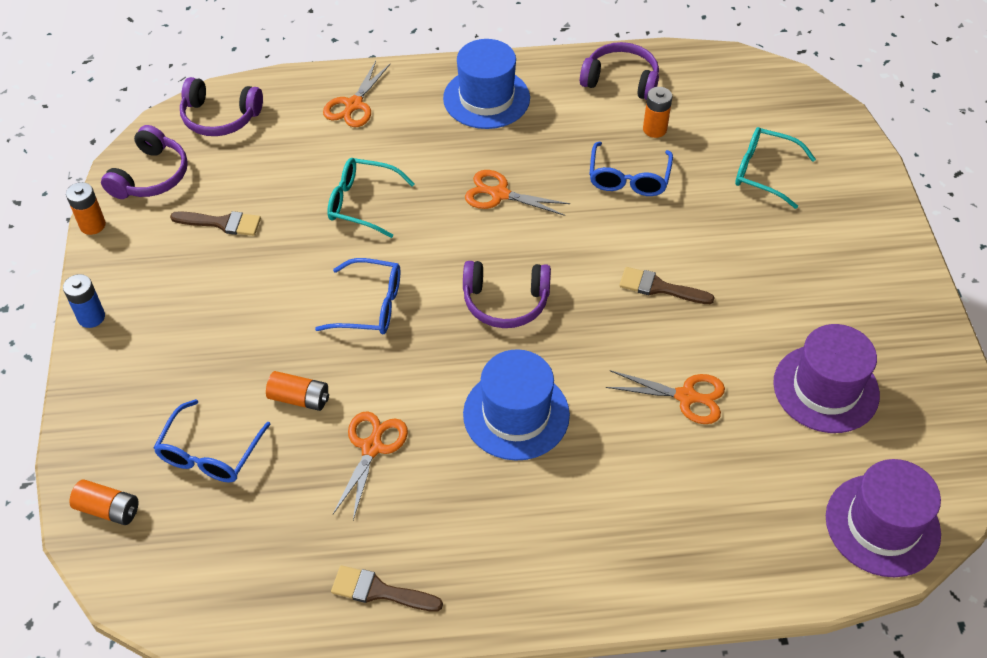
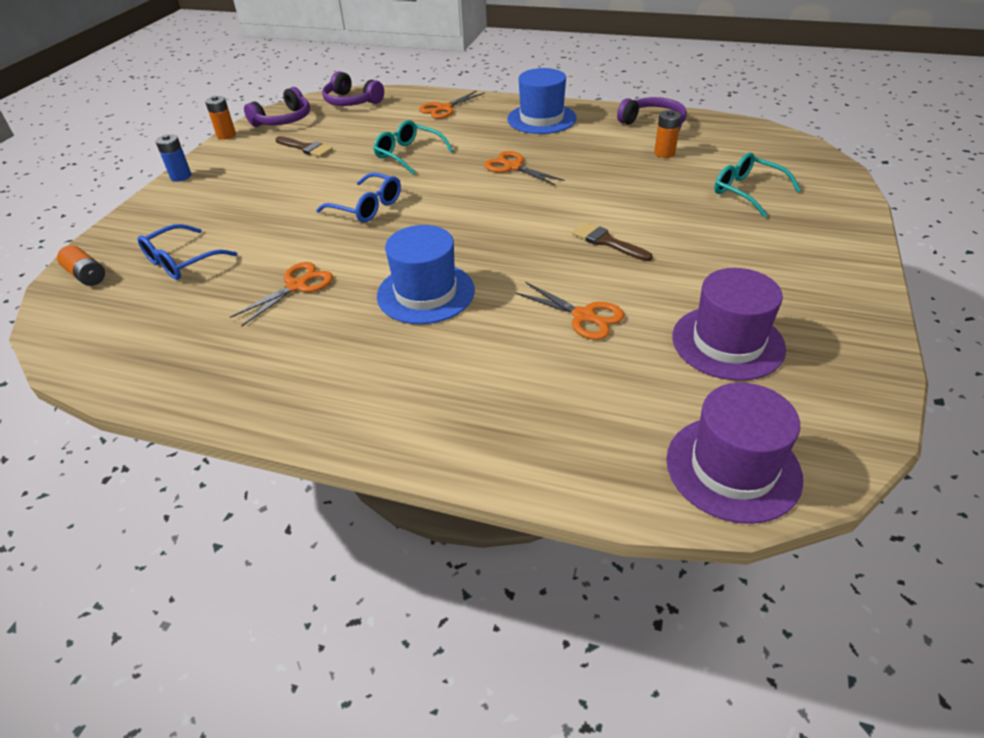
camera: 25 degrees right, 10 degrees down
(299, 398) = (271, 246): orange battery -> none
(380, 591) = (220, 378): brown brush -> none
(505, 301) = (471, 225): purple headphones -> none
(628, 178) = (624, 175): blue glasses -> none

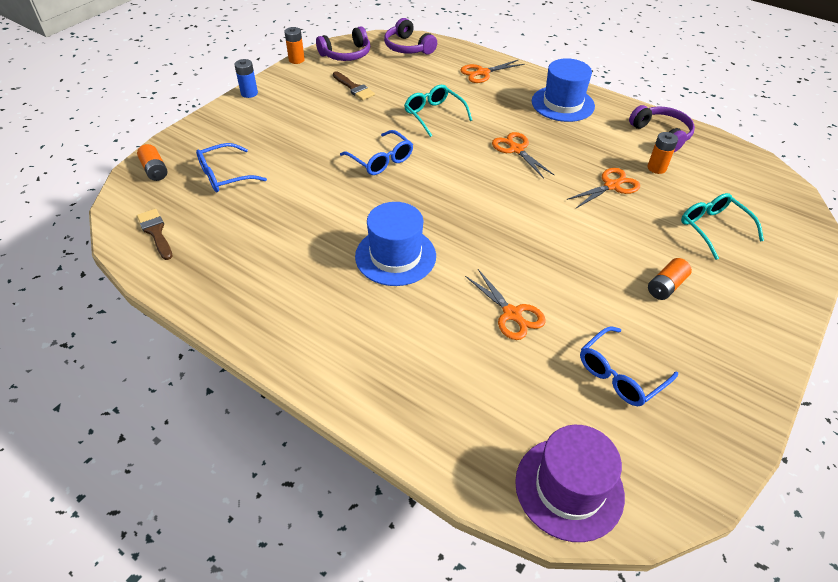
camera: 15 degrees right, 5 degrees up
(297, 286) = (301, 221): orange scissors -> orange scissors (612, 186)
(607, 242) = (563, 247): brown brush -> brown brush (156, 232)
(727, 342) = (620, 374): purple hat -> blue glasses
(729, 252) = (665, 286): none -> orange battery

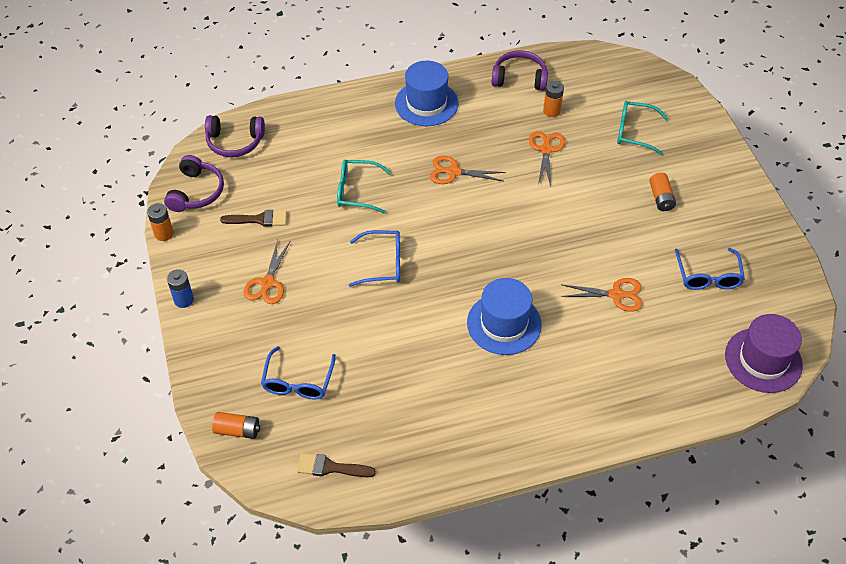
camera: 50 degrees left, 5 degrees up
(482, 73) = (331, 120): orange scissors -> orange scissors (267, 283)

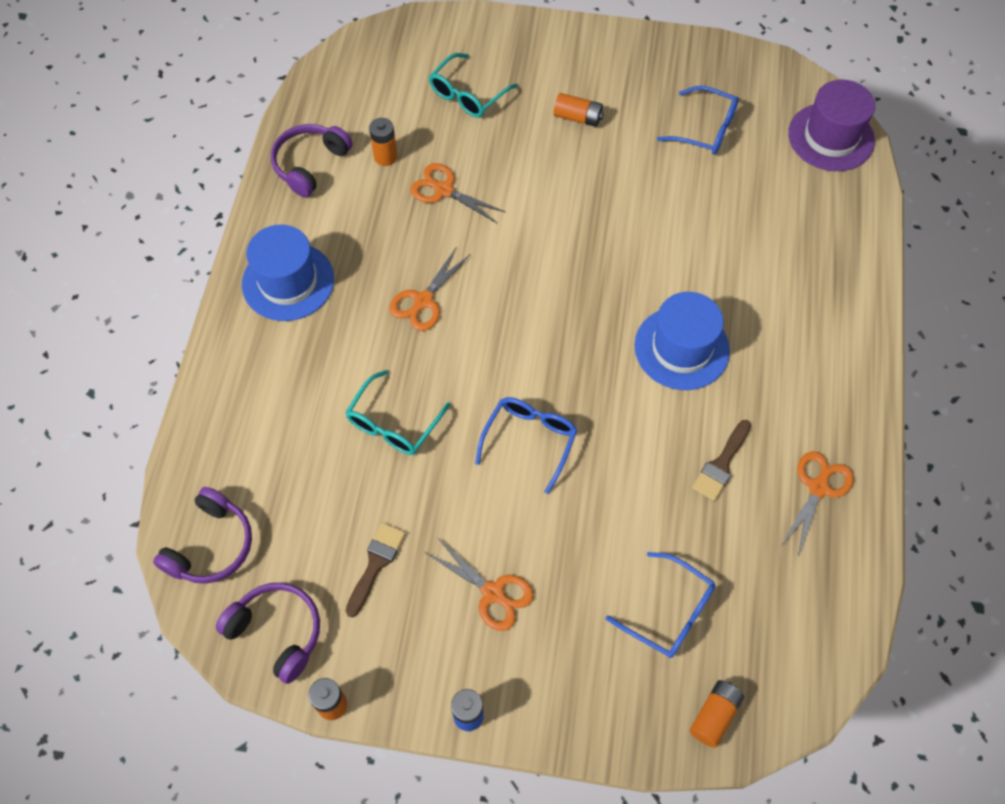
camera: 65 degrees left, 10 degrees up
(330, 467) = (810, 621): brown brush -> brown brush (721, 464)
(616, 295) = (691, 221): orange scissors -> orange scissors (818, 487)

